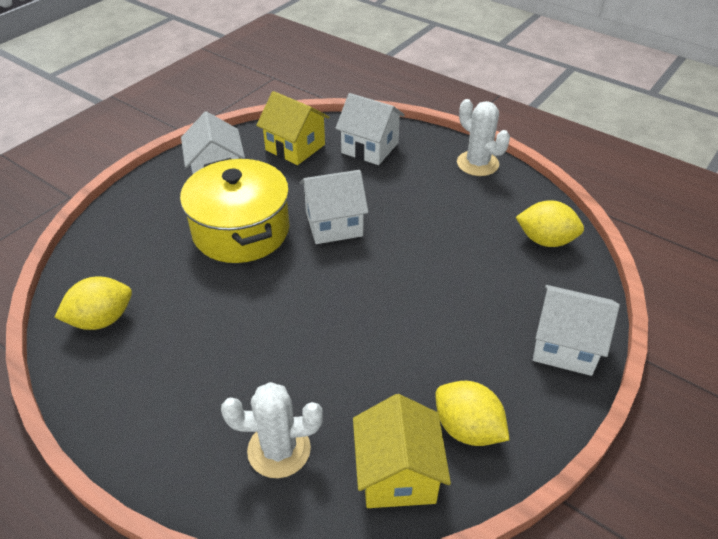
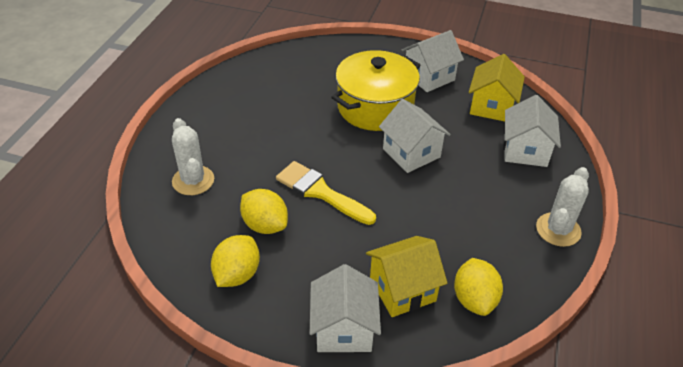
camera: 70 degrees right, 0 degrees up
(102, 319) = (265, 75): yellow lemon -> yellow lemon (265, 225)
(361, 316) = (320, 192): none -> yellow brush
(397, 474) = (189, 242): yellow house -> yellow house (402, 289)

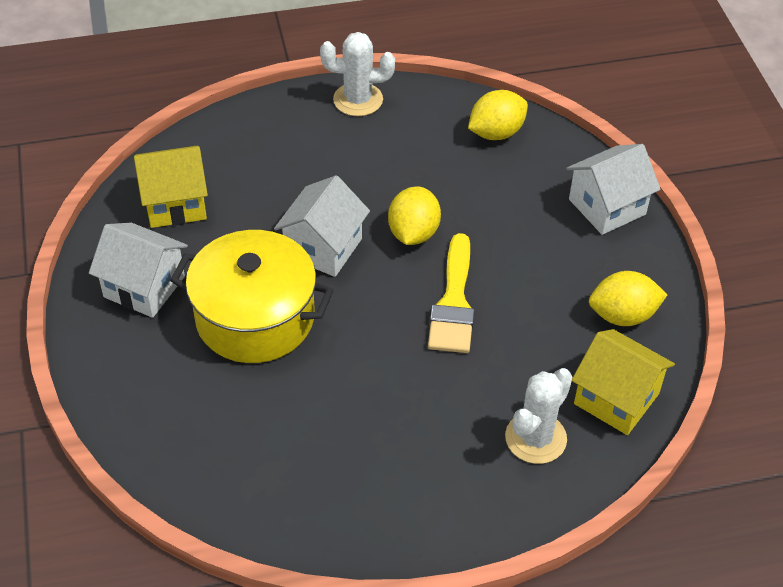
camera: 120 degrees left, 5 degrees up
(265, 225) = (542, 327): yellow lemon -> yellow lemon (413, 233)
(402, 289) = (528, 184): yellow house -> yellow house (616, 399)
(525, 150) = (245, 152): white house -> none

